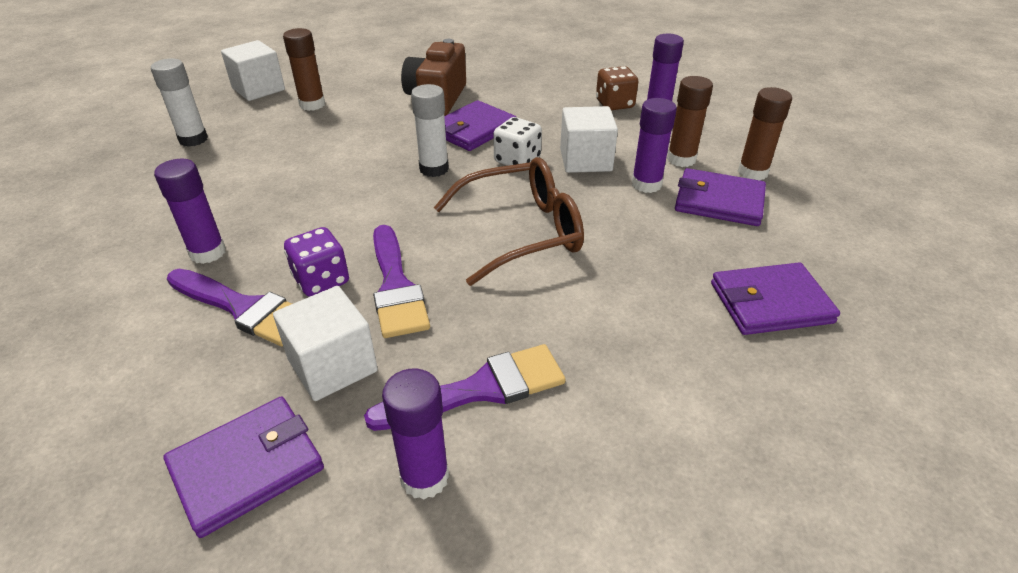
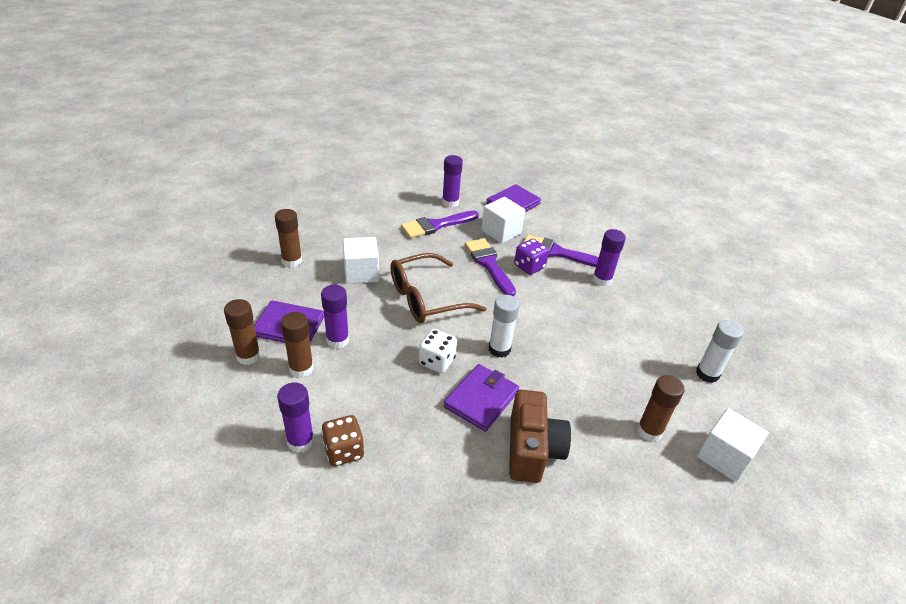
camera: 170 degrees right, 0 degrees up
(585, 160) = (381, 364): white cube -> white cube (361, 273)
(770, 303) = (292, 261): purple wallet -> brown glue stick

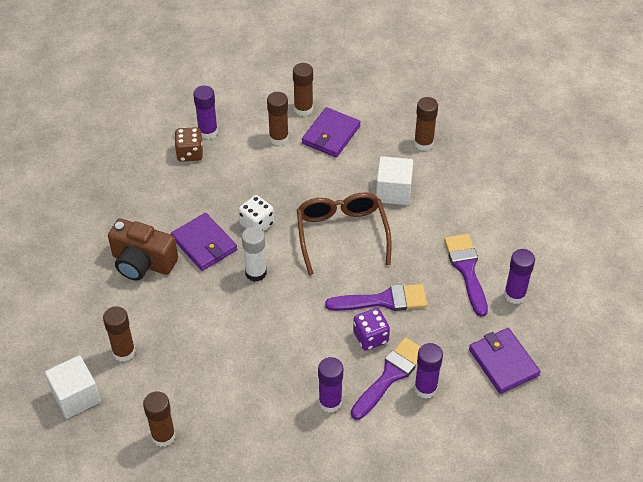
camera: 110 degrees right, 10 degrees up
(337, 340) = (304, 163): purple glue stick -> purple glue stick (425, 388)
(501, 232) = (442, 330): white cube -> none
(707, 374) = (163, 436): white glue stick -> brown glue stick

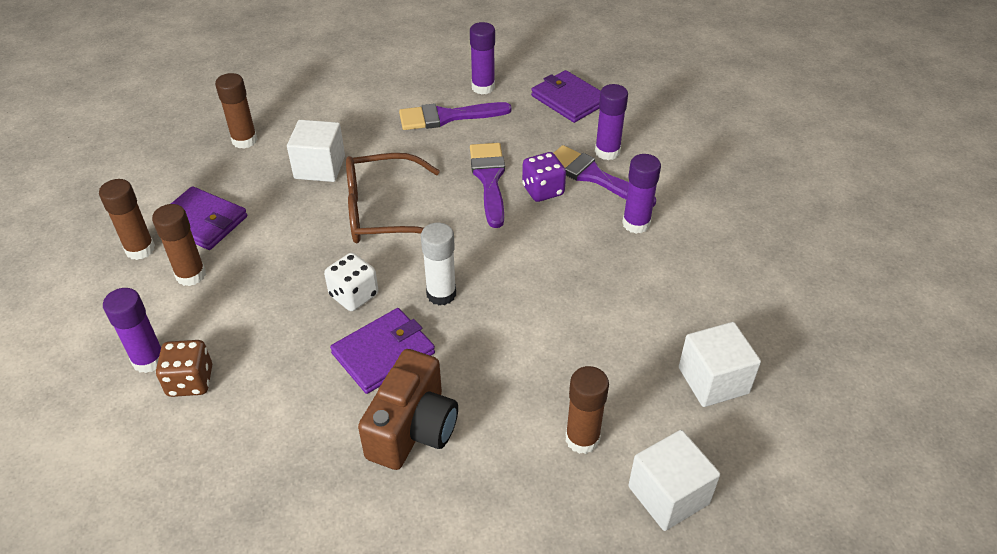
camera: 90 degrees left, 5 degrees down
(163, 436) = (713, 380): brown glue stick -> white cube
(503, 362) = (569, 99): purple wallet -> purple wallet turned 75 degrees clockwise

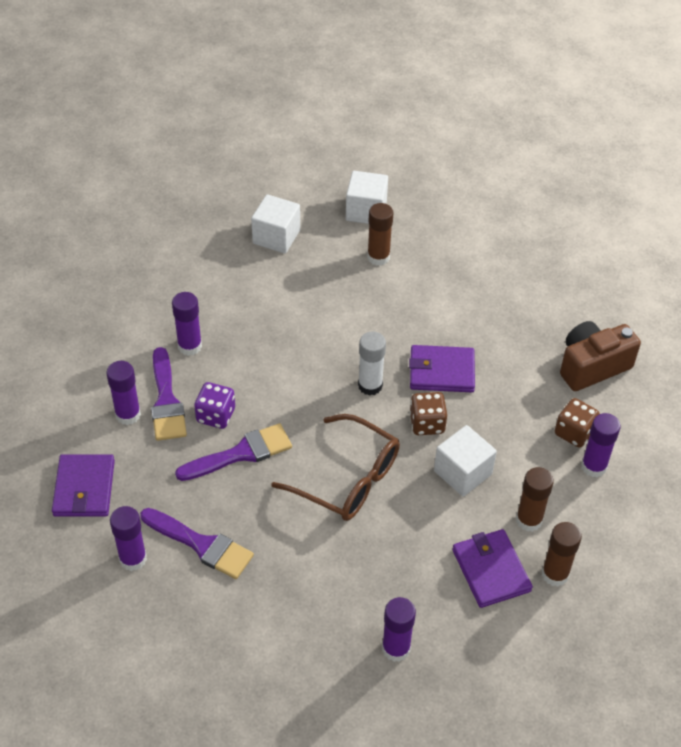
camera: 140 degrees left, 5 degrees up
(244, 140) = (396, 648): brown glue stick -> purple glue stick
(320, 167) = (357, 564): white cube -> white cube (463, 472)
(354, 295) = (427, 423): white dice -> brown dice
(413, 429) = (462, 319): brown camera -> brown camera (592, 366)
(489, 179) = (241, 453): purple brush -> purple brush turned 150 degrees counterclockwise

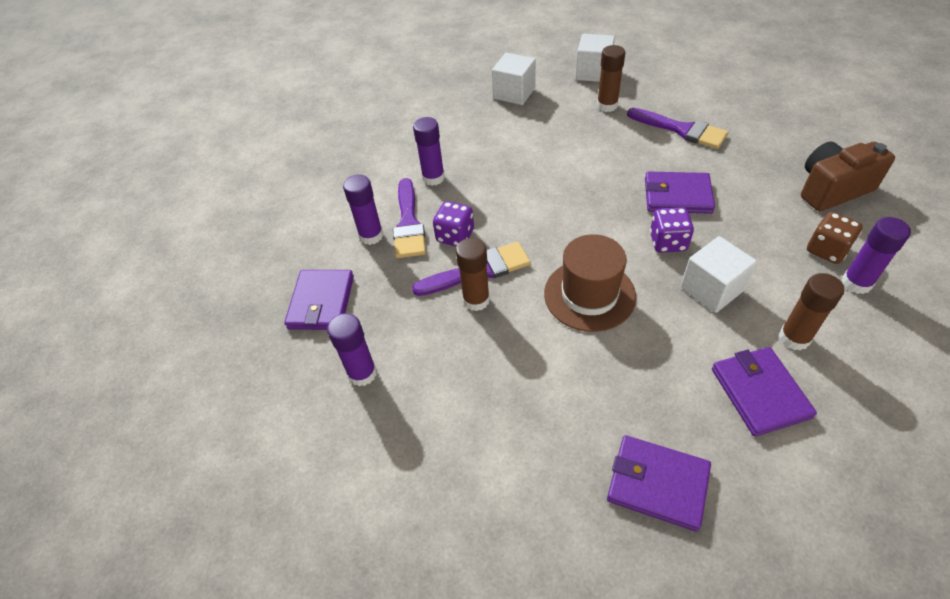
camera: 10 degrees right, 0 degrees up
(202, 545) = (435, 360): purple brush -> purple brush (682, 130)
(348, 479) = (589, 295): brown glasses -> brown hat
(370, 385) = (606, 208): white glue stick -> none
(396, 648) = (657, 484): purple glue stick -> purple wallet
(427, 423) = (668, 242): brown dice -> purple dice
(555, 574) = (837, 398): brown glue stick -> brown glue stick (476, 300)

